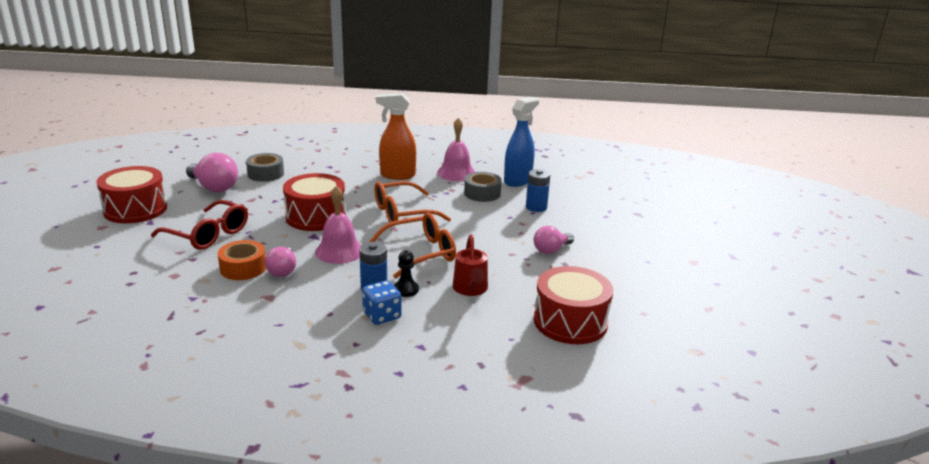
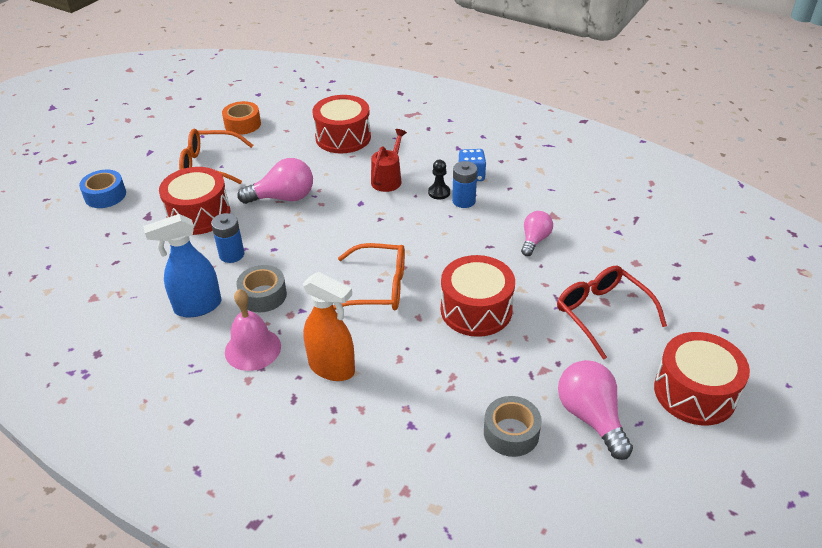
camera: 150 degrees left, 15 degrees up
(243, 268) = (570, 254): orange tape -> orange tape (242, 124)
(339, 251) = (473, 250): pink bell -> none
(420, 253) = (401, 226): orange glasses -> orange glasses (210, 165)
(551, 250) = (283, 198): pink light bulb -> pink light bulb, size x1.58
(601, 223) = (199, 214): none -> red drum
(696, 218) = (105, 195): none -> blue tape

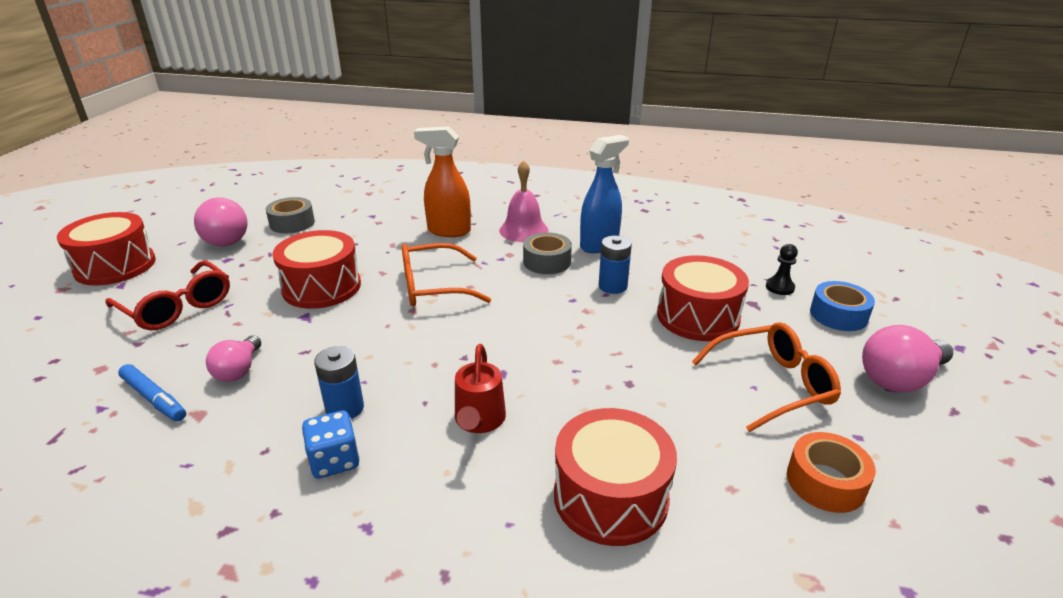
camera: 160 degrees right, 10 degrees down
(283, 198) = (615, 358): pink light bulb -> pink light bulb (899, 379)
(439, 192) = (387, 415): black pawn -> black pawn (779, 287)
(585, 231) = (154, 398): none -> blue marker

